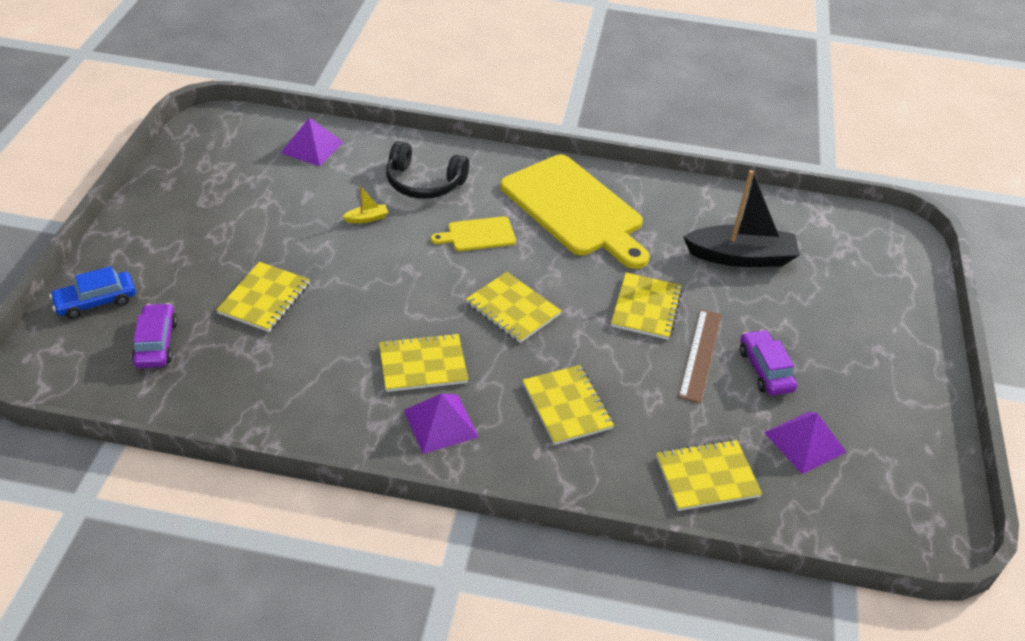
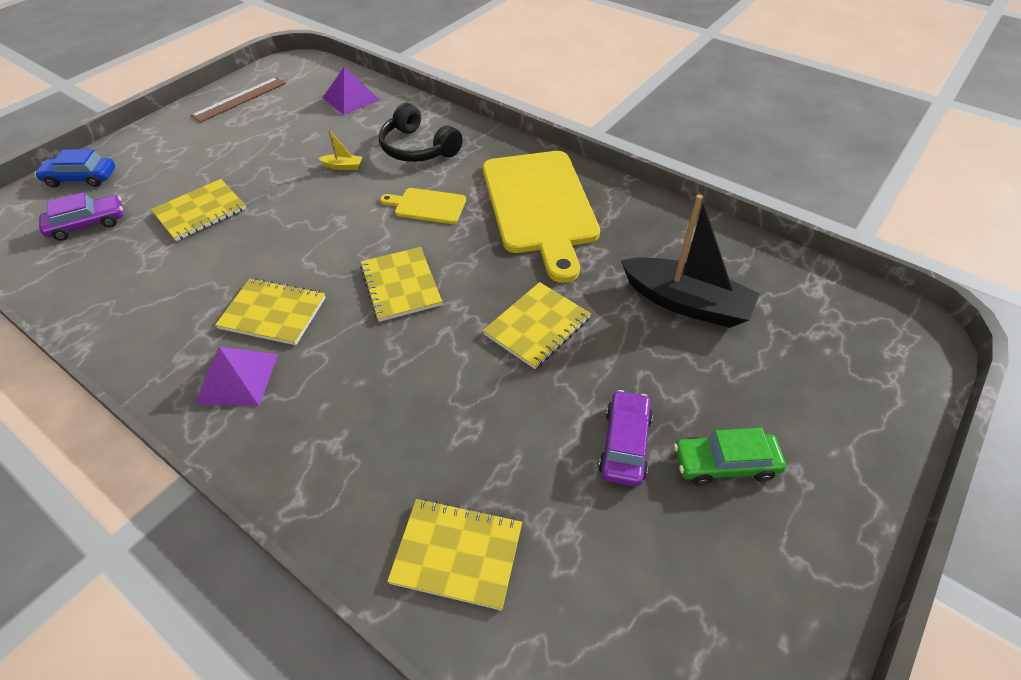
camera: 30 degrees right, 5 degrees up
(156, 343) = (88, 224): purple car -> purple car turned 45 degrees clockwise
(567, 406) = (370, 405): yellow notebook -> none
(700, 354) = (559, 399): brown ruler -> brown ruler (240, 99)
(805, 442) = (612, 559): purple pyramid -> none
(835, 360) = (724, 464): none -> green car

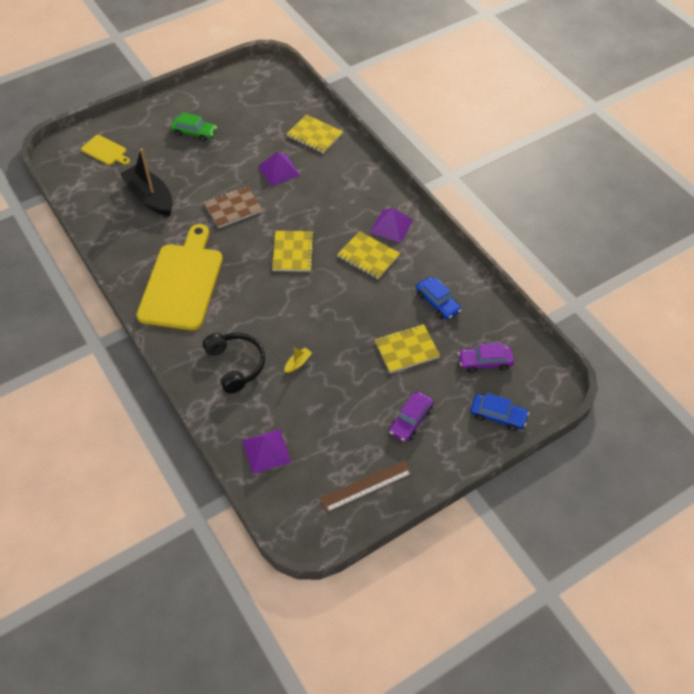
camera: 160 degrees left, 5 degrees up
(152, 277) = (437, 302): none -> blue car
(343, 166) = (298, 363): yellow boat -> yellow boat turned 105 degrees clockwise
(427, 206) = (253, 306): yellow cutting board -> yellow cutting board (105, 151)
(495, 428) = (279, 170): none -> purple pyramid
(537, 326) = (233, 208): yellow notebook -> brown notebook
(625, 444) = (228, 149): purple car -> purple car (411, 420)

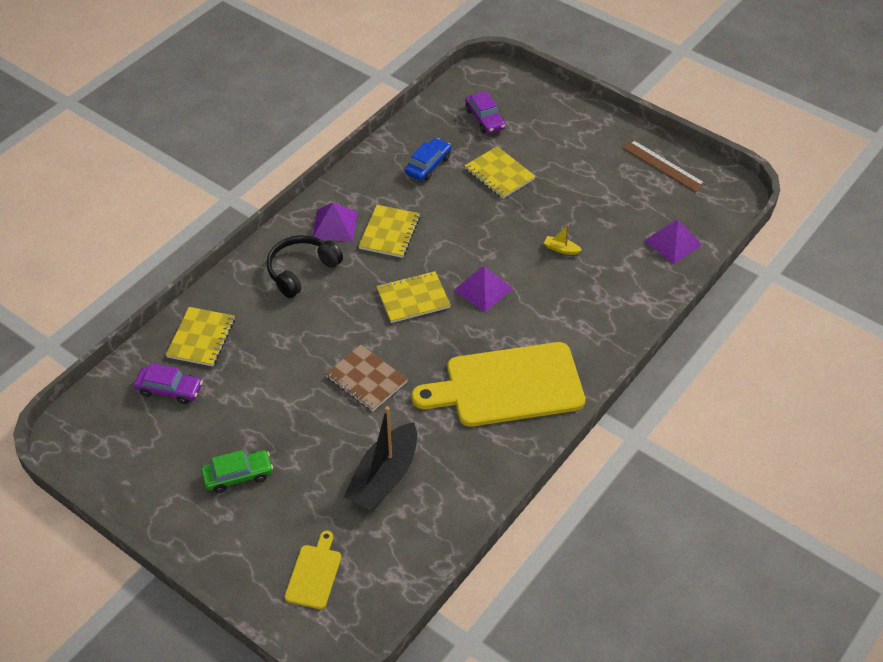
camera: 110 degrees left, 5 degrees down
(194, 132) = (238, 475): green car -> green car turned 75 degrees clockwise
(236, 365) = (591, 297): black headphones -> black headphones (301, 270)
(279, 170) = (281, 355): purple pyramid -> purple pyramid (483, 289)
(411, 420) = (578, 153): purple car -> purple car (169, 390)
(498, 416) = (539, 100): blue car -> none

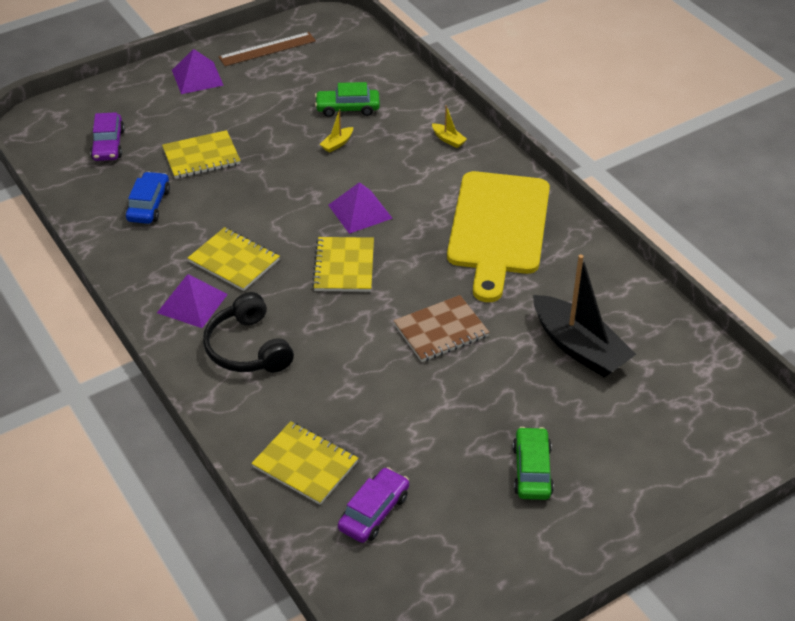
camera: 70 degrees left, 5 degrees down
(314, 573) = (685, 432): yellow cutting board -> none
(428, 165) = (149, 205): blue car -> blue car turned 45 degrees clockwise
(485, 119) = (108, 145): purple car -> purple car turned 90 degrees clockwise
(609, 320) = (448, 139): none -> yellow boat
(613, 241) = (347, 108): none -> green car
(673, 242) = (371, 73): purple pyramid -> purple pyramid (197, 77)

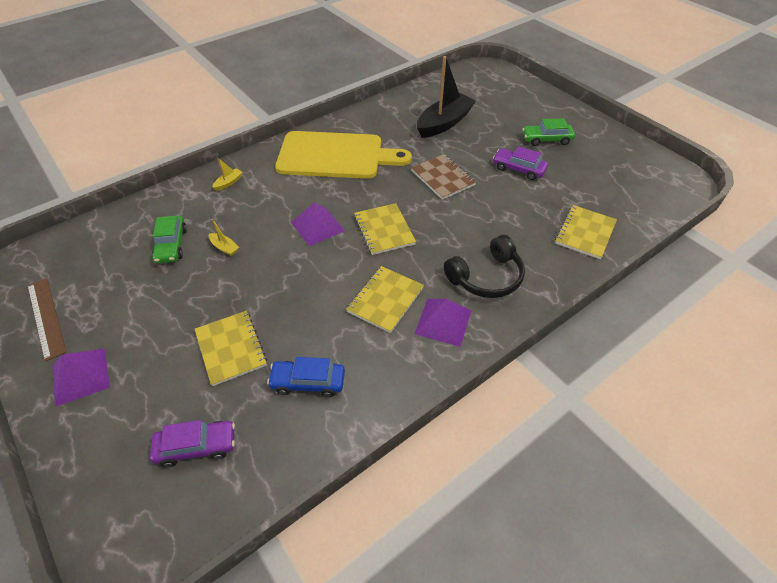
camera: 95 degrees left, 5 degrees up
(344, 266) = (384, 230): yellow notebook -> yellow notebook turned 75 degrees clockwise
(374, 512) = (607, 198): purple car -> purple car (518, 169)

